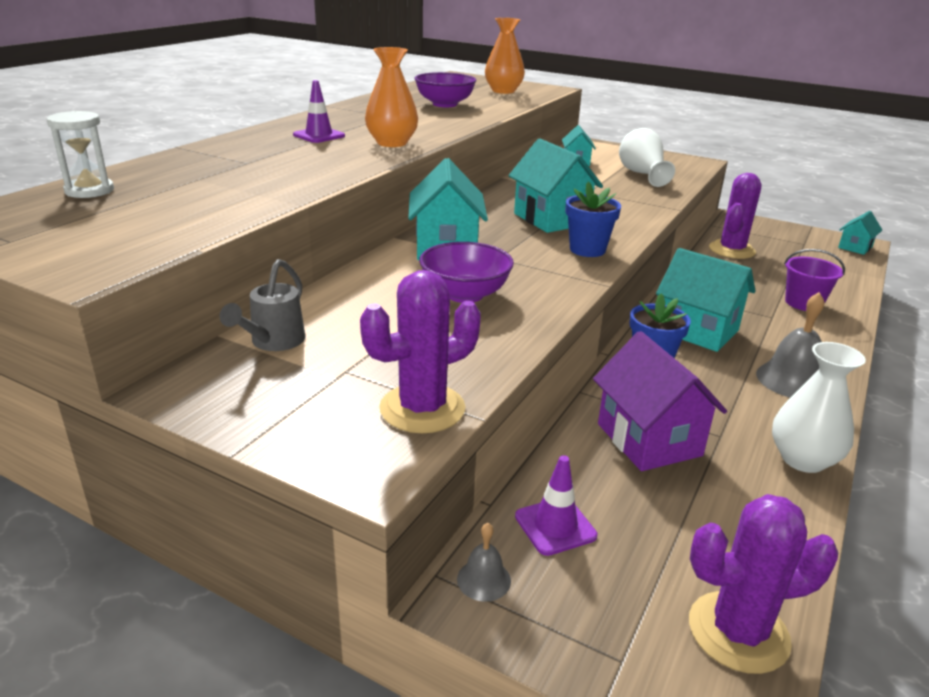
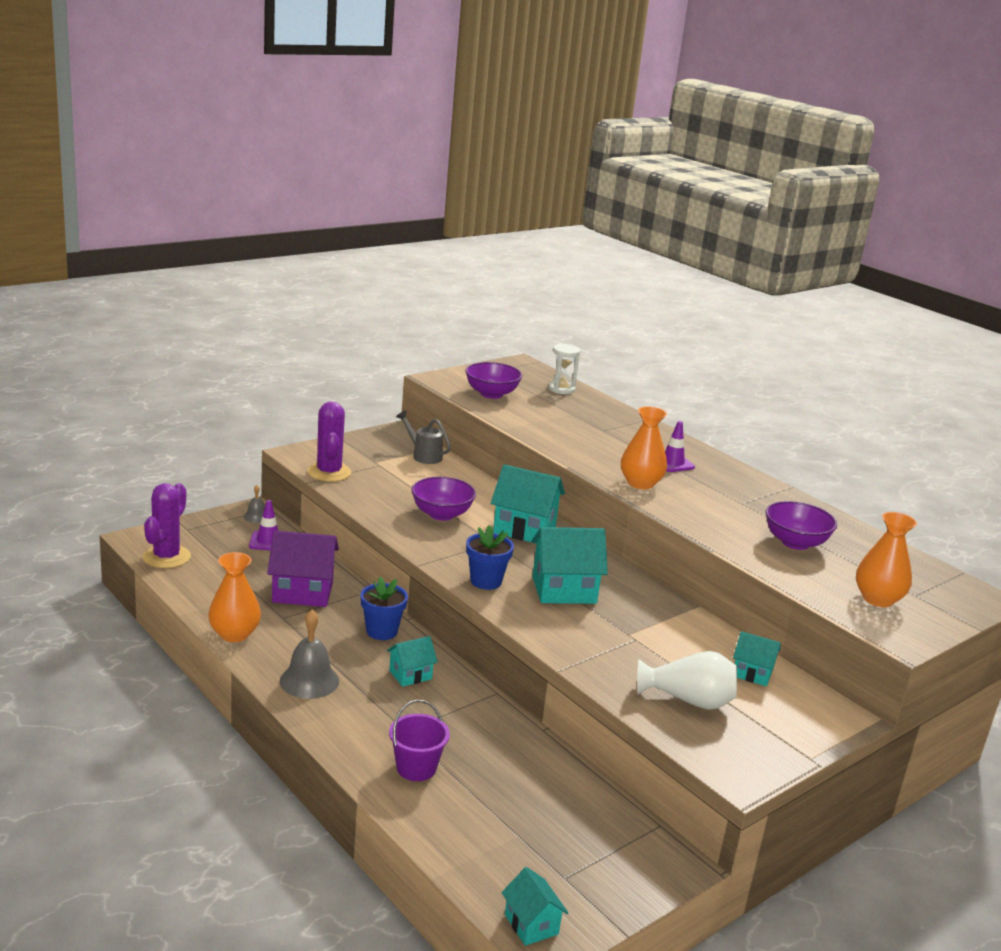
camera: 110 degrees right, 5 degrees down
(147, 226) = (491, 394): none -> purple bowl
(697, 331) = (410, 675): turquoise house -> turquoise house, size x0.56
(731, 250) = (569, 795): purple cactus -> none
(803, 459) = (234, 634): white vase -> orange vase

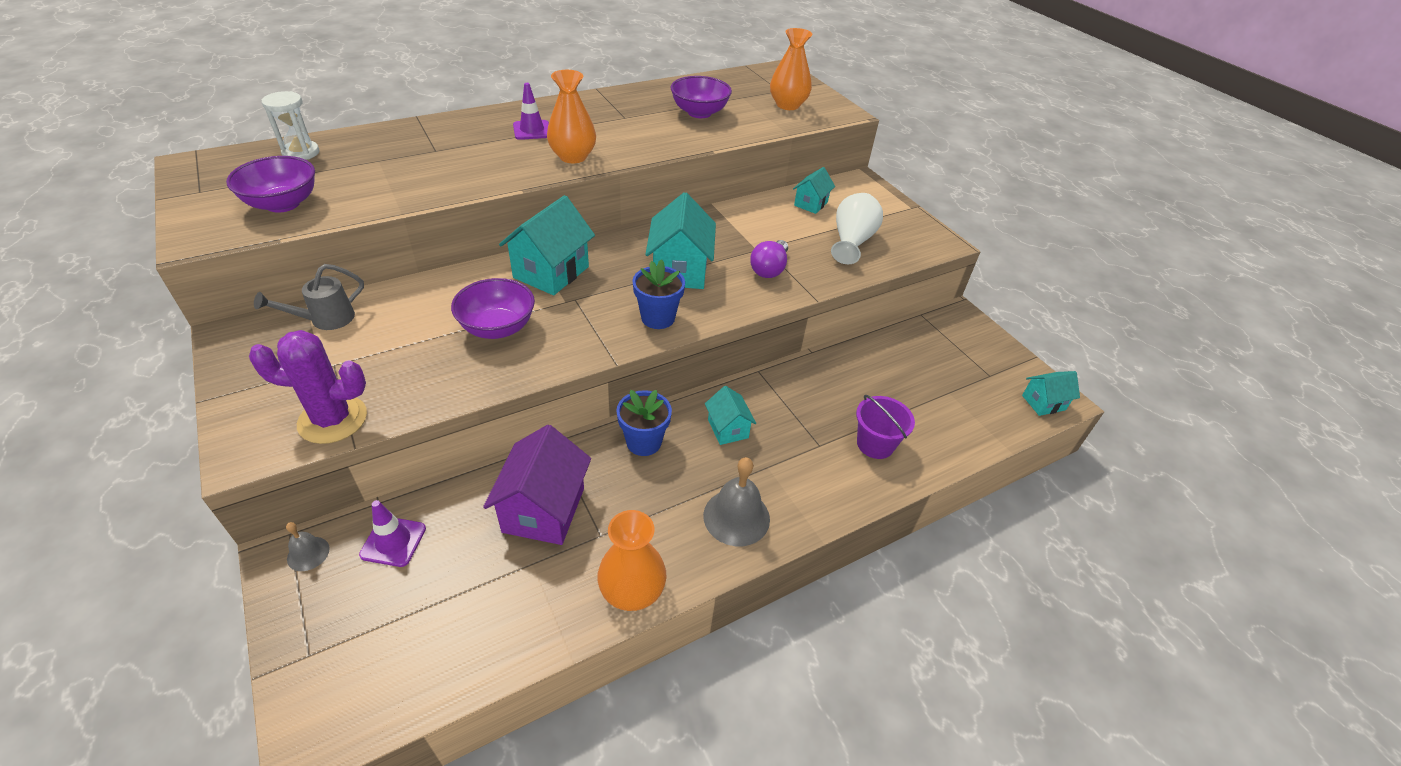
camera: 80 degrees left, 20 degrees up
(166, 557) = (394, 684): purple cactus -> none
(597, 641) = (769, 269): none -> purple light bulb

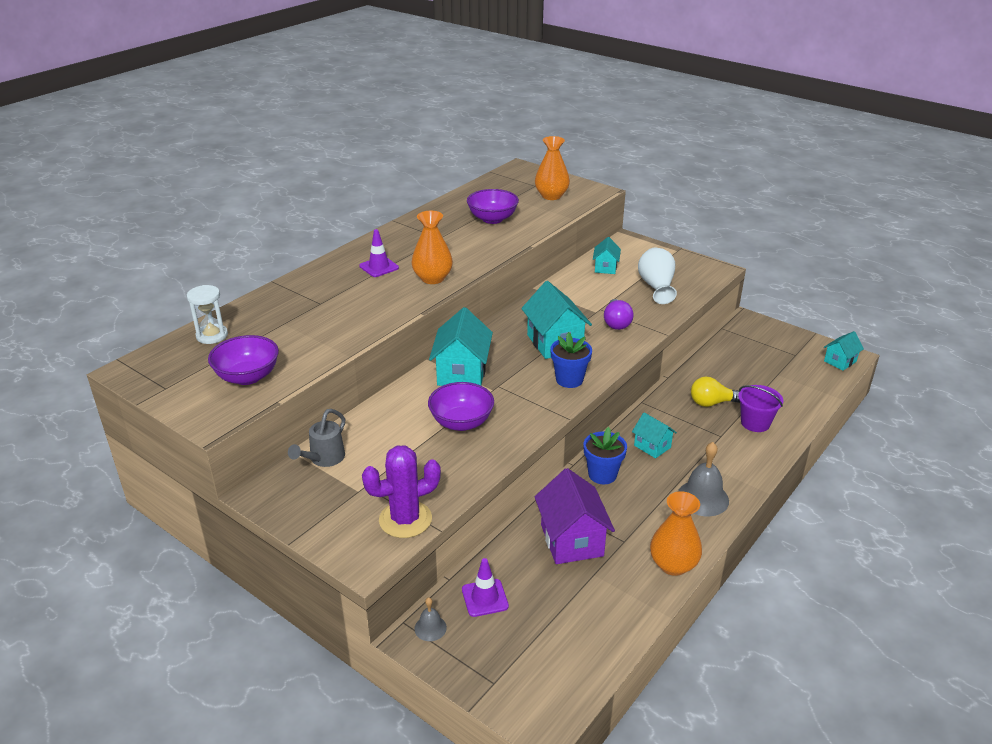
camera: 20 degrees left, 10 degrees down
(840, 400) = (712, 403): none -> yellow light bulb

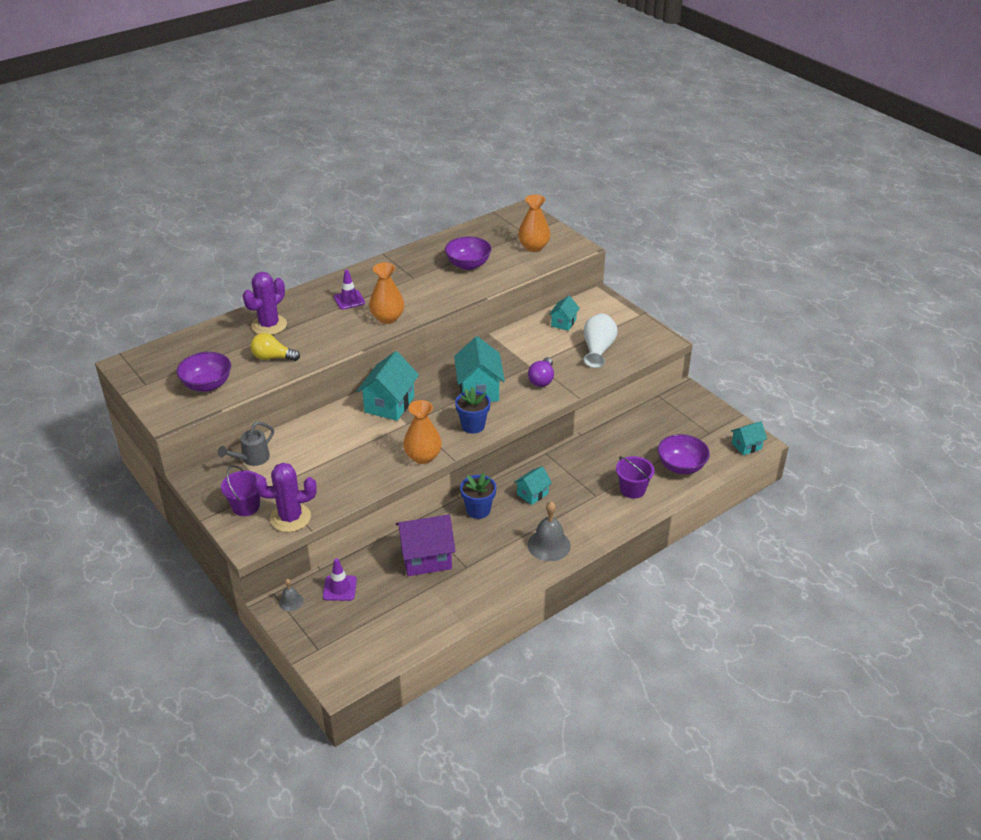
camera: 15 degrees right, 5 degrees up
(212, 335) = (194, 344): white hourglass -> none
(296, 304) = (269, 325): none -> purple cactus
(341, 516) = (246, 506): none -> purple bucket
(461, 422) = (368, 448): purple bowl -> purple bowl (681, 466)
(571, 540) = (426, 558): purple house -> purple house turned 75 degrees clockwise
(652, 446) = (532, 494): turquoise house -> turquoise house turned 75 degrees clockwise
(673, 565) = (494, 593): orange vase -> orange vase (423, 457)
(712, 403) = (606, 465): yellow light bulb -> yellow light bulb (273, 357)

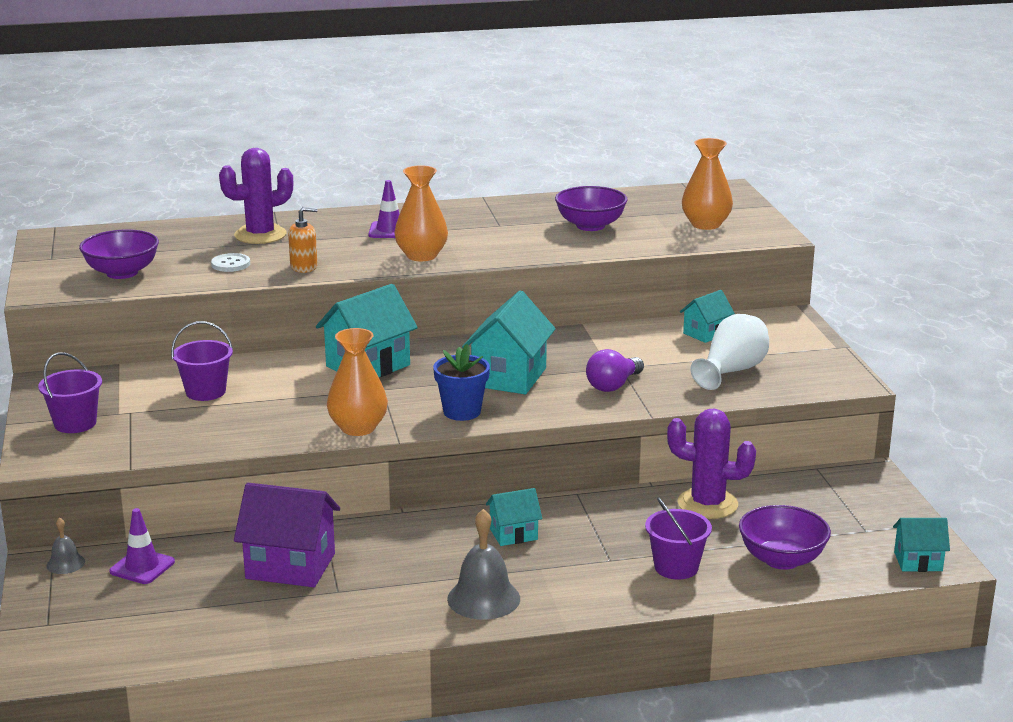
camera: 25 degrees right, 15 degrees down
(252, 459) = (133, 380): grey watering can -> none
(273, 357) = (230, 264): yellow light bulb -> white button
(290, 518) = (117, 448): purple cactus -> purple cactus (707, 504)
(307, 455) = (205, 392): none -> purple bucket
(322, 348) = (304, 267): none -> orange soap dispenser
(478, 510) = (416, 532): blue flower pot -> none

